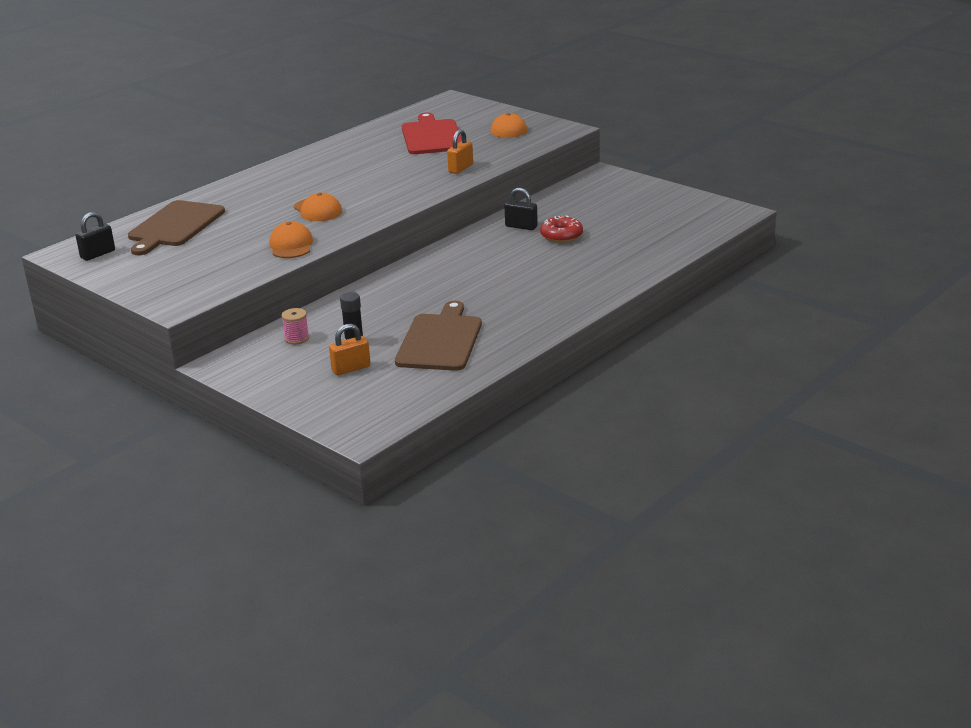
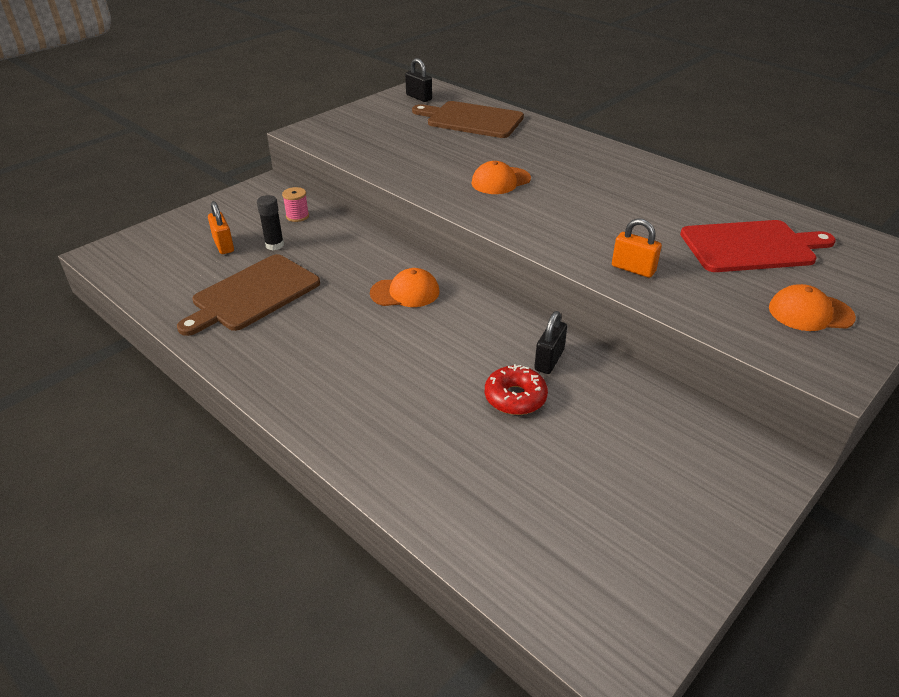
camera: 90 degrees right, 10 degrees up
(291, 245) = (412, 172): orange cap -> orange cap (405, 292)
(440, 340) = (253, 294): brown cutting board -> brown cutting board turned 120 degrees clockwise

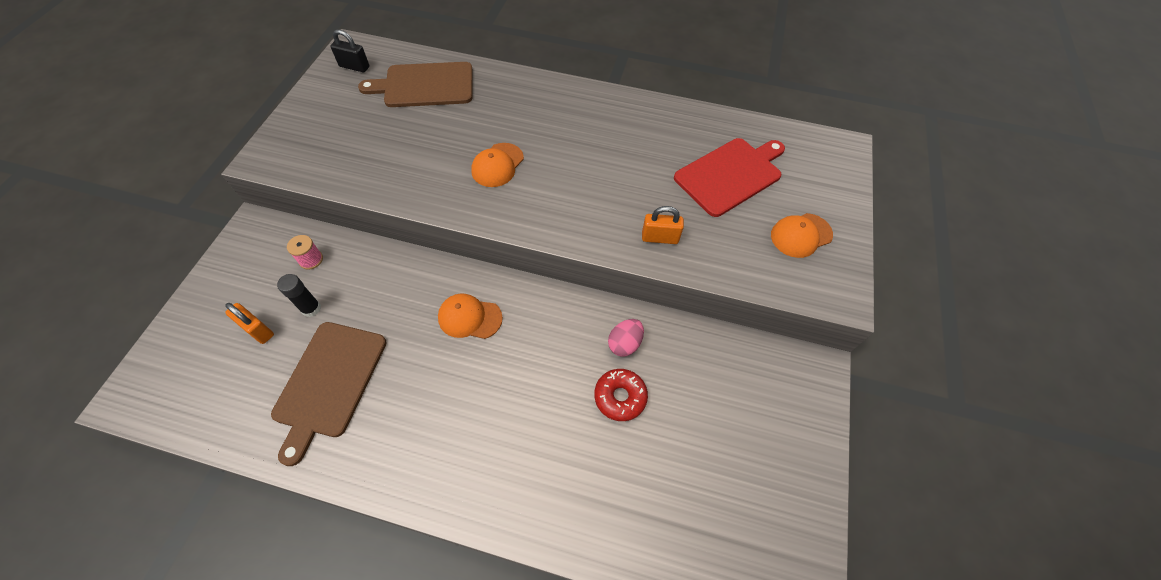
camera: 30 degrees left, 20 degrees up
(405, 292) = (469, 317): orange cap -> orange cap turned 135 degrees counterclockwise
(549, 360) = (624, 343): black padlock -> pink egg

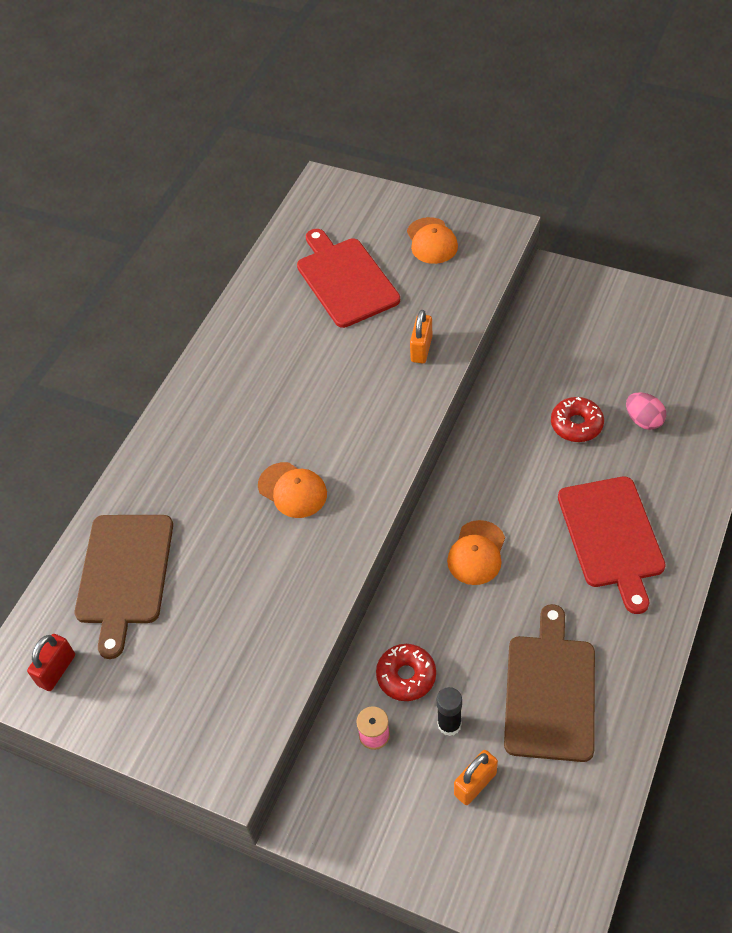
camera: 75 degrees left, 5 degrees down
(329, 382) = (550, 692): brown cutting board -> brown cutting board turned 105 degrees counterclockwise
(354, 67) = (57, 670): black padlock -> red padlock
(357, 276) = (406, 676): none -> red donut
(488, 434) = (612, 536): none -> red cutting board
(624, 343) = (518, 415): pink egg -> pink egg (643, 420)

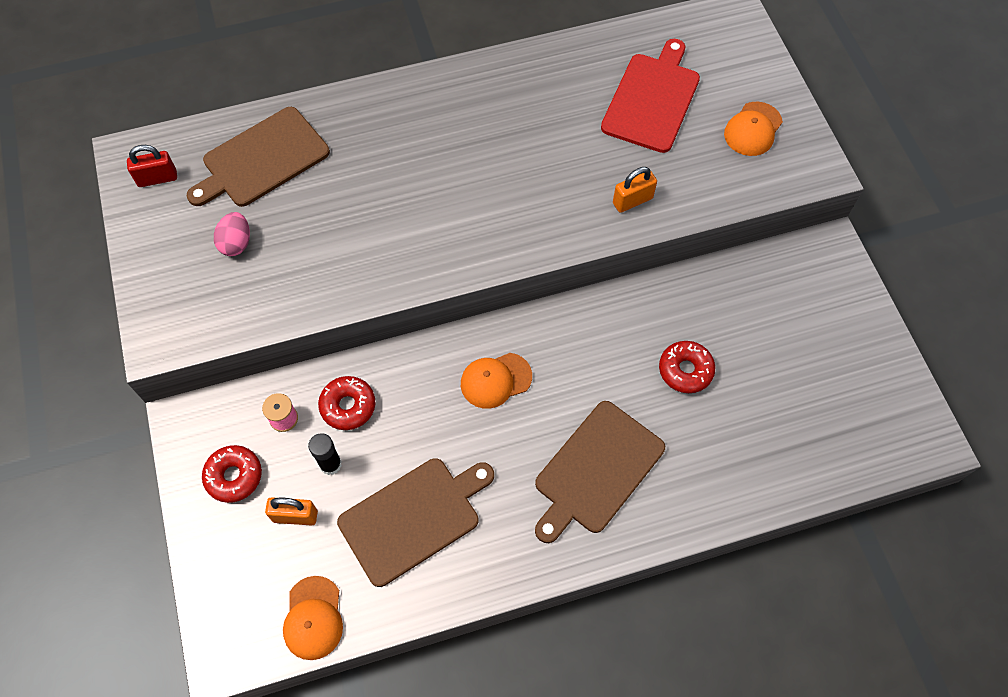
camera: 45 degrees right, 10 degrees up
(292, 490) = (420, 210): orange cap -> orange cap (313, 618)
(396, 811) = (234, 476): none -> red donut
(612, 536) = (596, 470): red cutting board -> brown cutting board
(643, 420) = (737, 419): pink egg -> pink egg (236, 243)

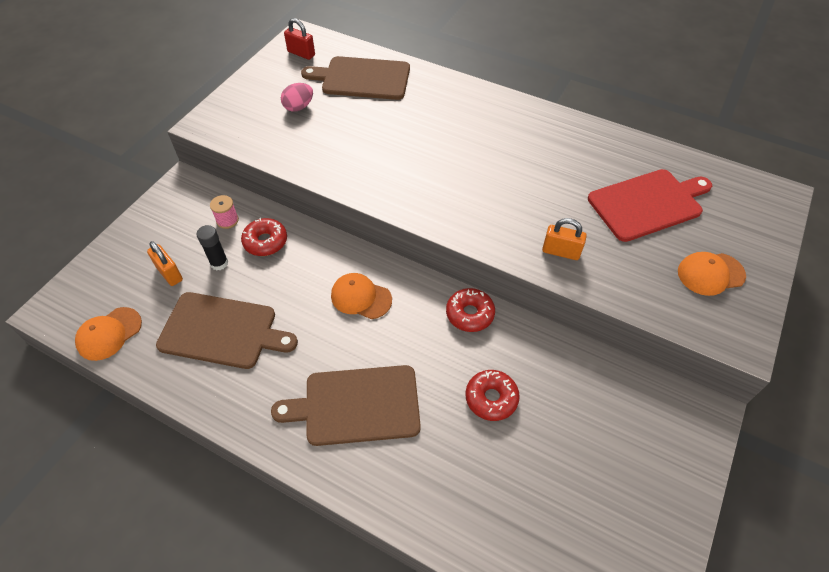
camera: 45 degrees right, 10 degrees down
(234, 476) = (169, 228): red donut -> red donut (470, 314)

